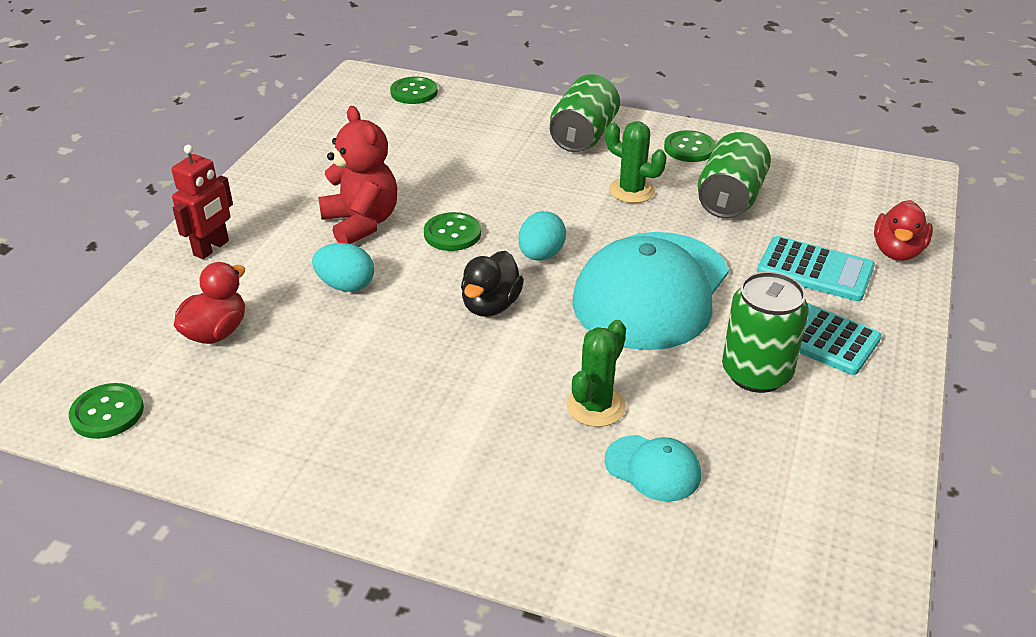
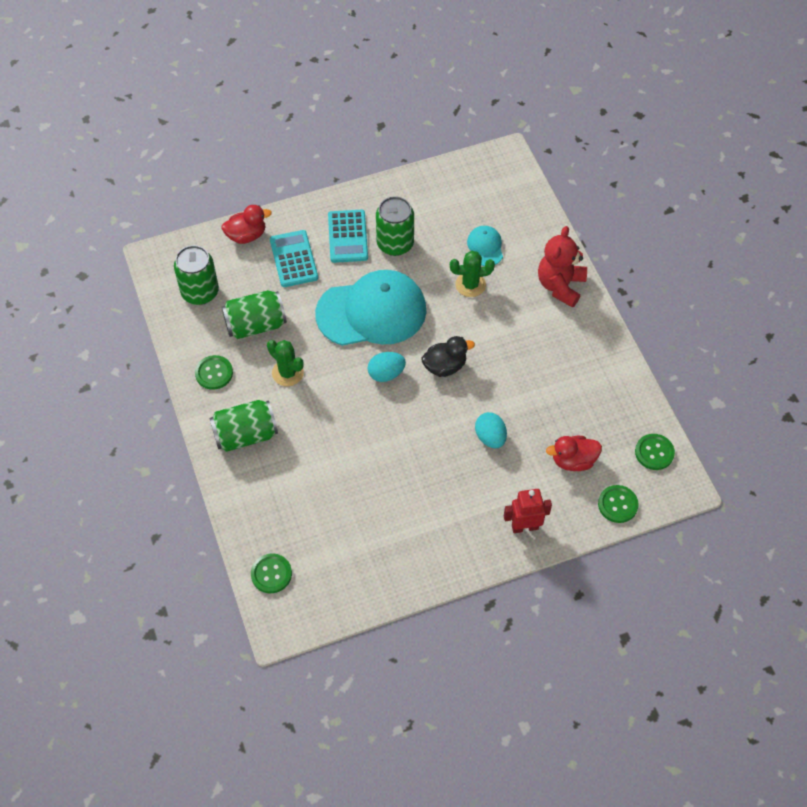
camera: 130 degrees left, 20 degrees up
(361, 223) = (436, 476): red teddy bear -> red teddy bear (560, 286)
(452, 234) = (405, 426): green button -> green button (617, 504)
(631, 191) = (287, 373): green cactus -> green cactus turned 45 degrees counterclockwise
(825, 183) = (200, 292): none -> green can

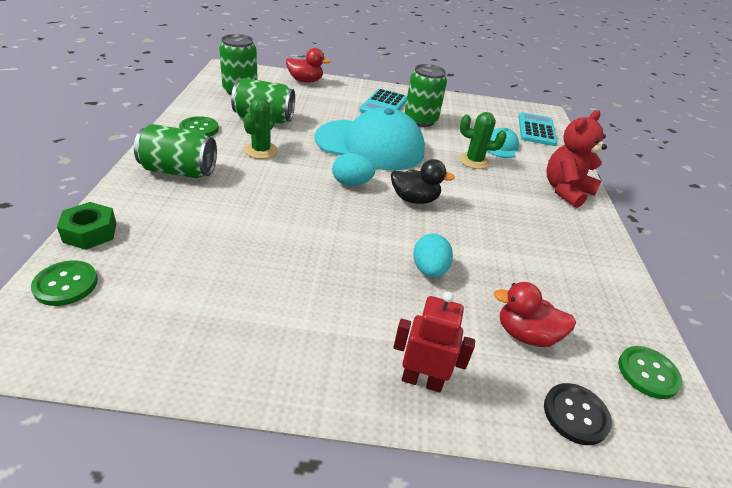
camera: 20 degrees right, 20 degrees down
(243, 528) = (90, 232): none -> green nut
(287, 373) = (261, 150): green cactus -> green cactus turned 45 degrees clockwise
(294, 259) = (330, 101): turquoise calculator -> turquoise calculator (536, 130)
(617, 504) = (575, 414): green button -> black button

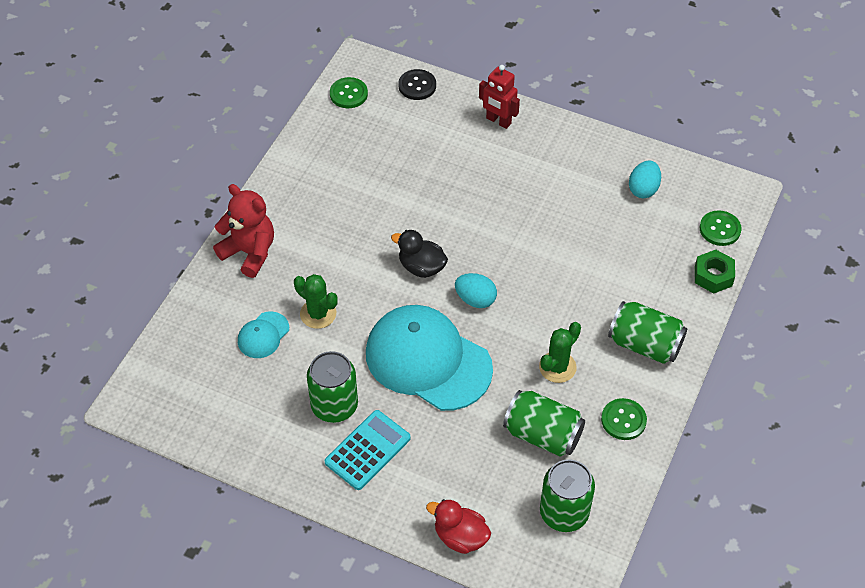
camera: 155 degrees left, 15 degrees up
(429, 270) = (451, 191): turquoise egg -> turquoise egg (643, 189)
(525, 334) = (411, 132): red duck -> none
(536, 130) = (183, 362): turquoise calculator -> none
(565, 191) = (249, 252): red teddy bear -> red teddy bear turned 120 degrees counterclockwise

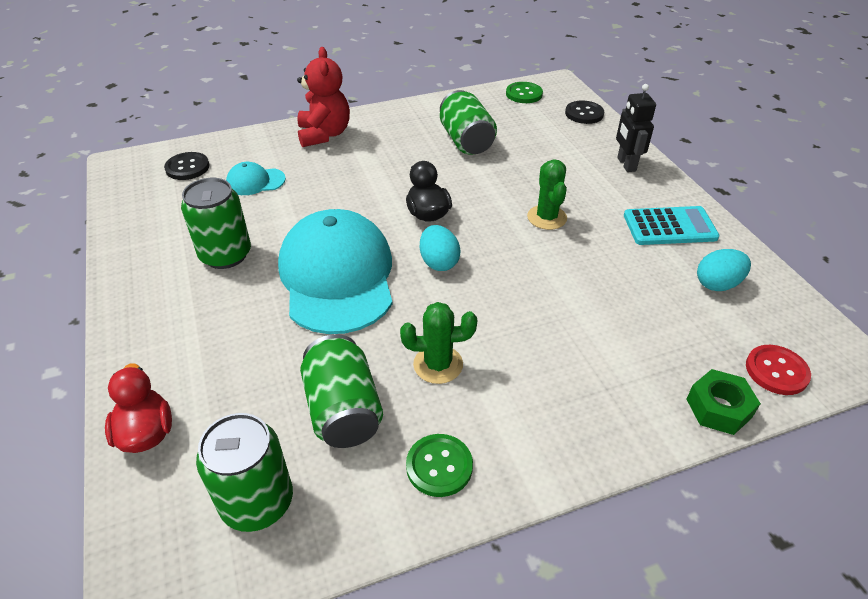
camera: 45 degrees right, 10 degrees down
(190, 365) = (187, 167): none -> black button
(318, 314) = (309, 193): green cactus -> green cactus (547, 217)
(368, 450) = (196, 302): turquoise calculator -> turquoise calculator (669, 227)
(498, 121) = (626, 164): red robot -> black robot
(645, 344) = (555, 413): green can -> green can (466, 141)
(720, 229) = (776, 371): green button -> red button

